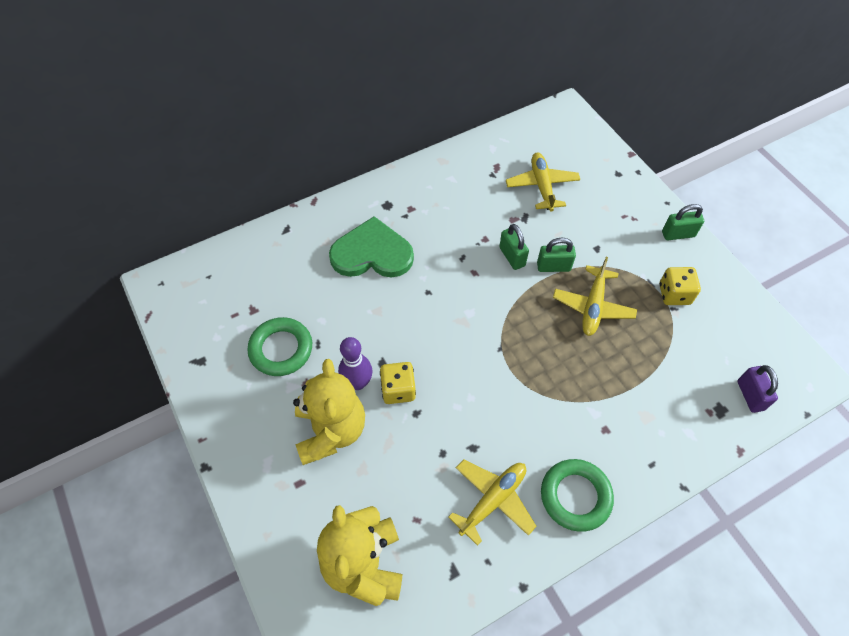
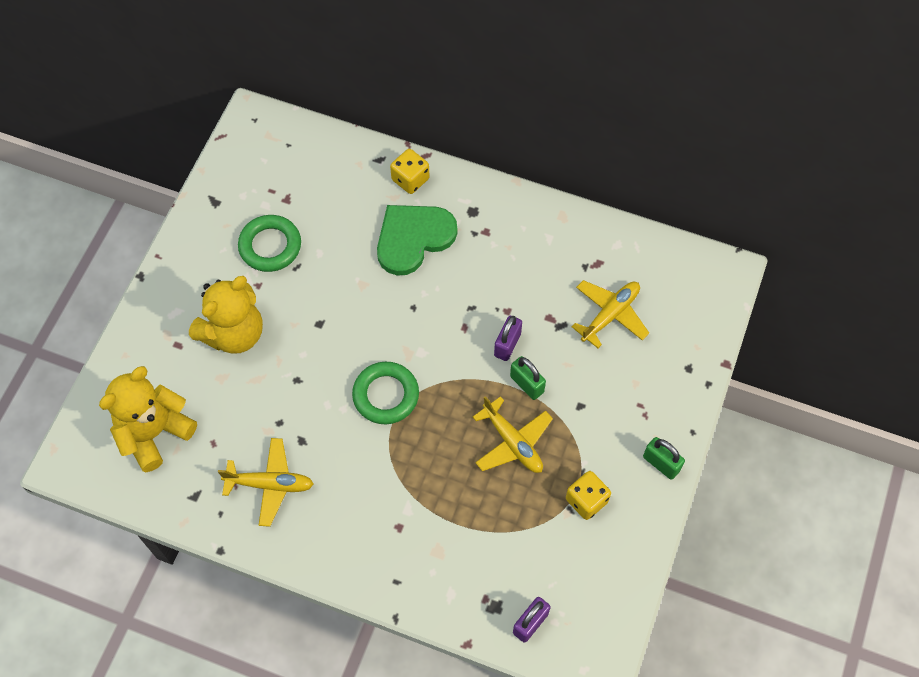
camera: 50 degrees right, 5 degrees up
(357, 383) = (287, 320): purple bowling pin -> none
(372, 253) = (413, 238): green heart -> green heart turned 90 degrees counterclockwise
(398, 389) = (306, 352): yellow dice -> yellow dice (410, 179)
(512, 257) = (507, 344): green padlock -> purple padlock
(575, 496) = (321, 541): green ring -> green ring (386, 395)
(593, 306) = (512, 442): yellow plane -> yellow plane turned 105 degrees counterclockwise

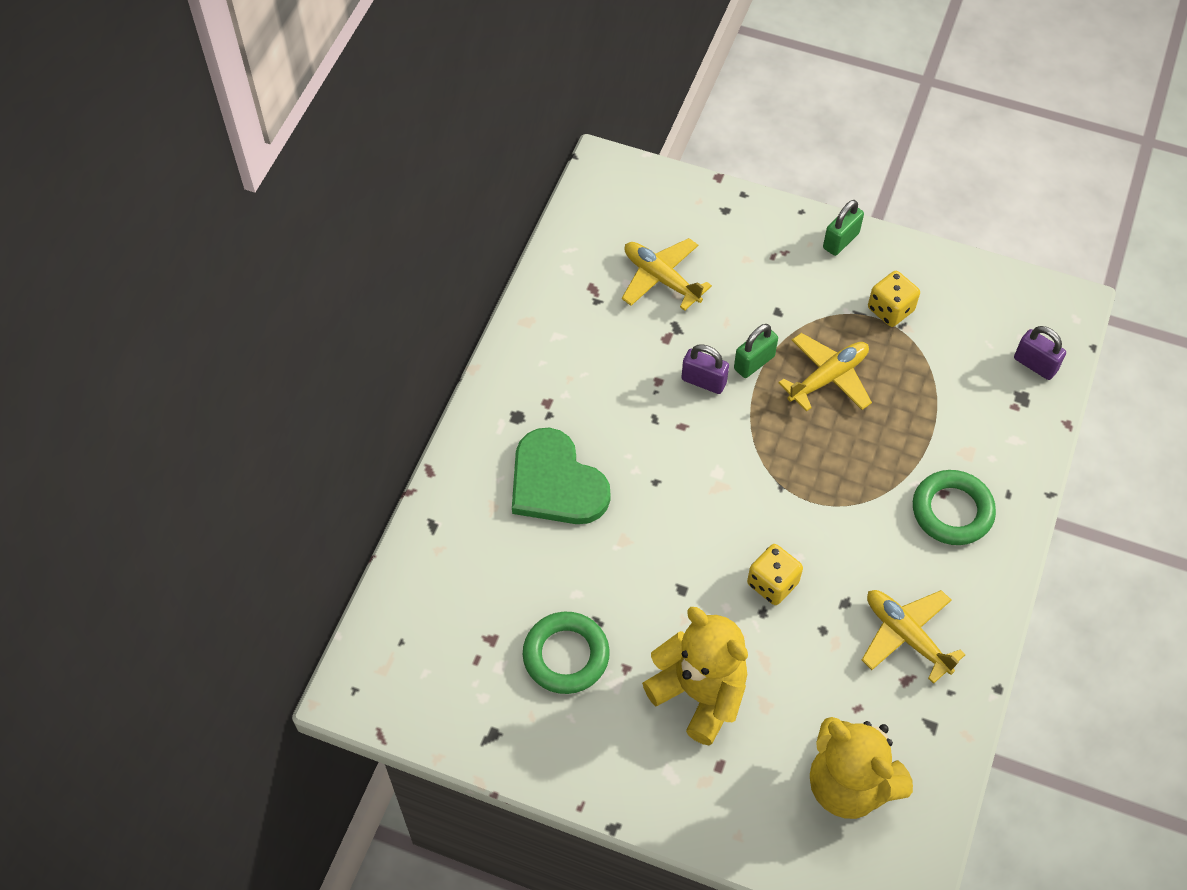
camera: 90 degrees left, 5 degrees down
(270, 484) = (906, 636): yellow plane -> yellow plane turned 45 degrees counterclockwise
(386, 395) = (778, 510): green ring -> green ring (952, 511)
(410, 179) = (466, 487): yellow dice -> yellow dice (772, 583)

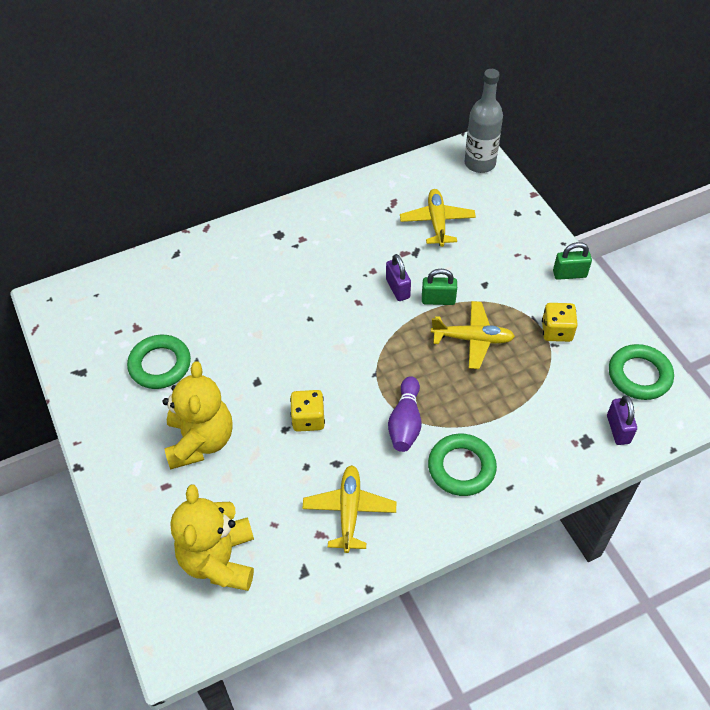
camera: 45 degrees right, 5 degrees down
(556, 483) = (258, 279): green heart -> none
(630, 179) = (480, 163): none -> grey bottle
(860, 510) = (405, 422): none -> purple bowling pin
(1000, 298) = (639, 375): none -> green ring

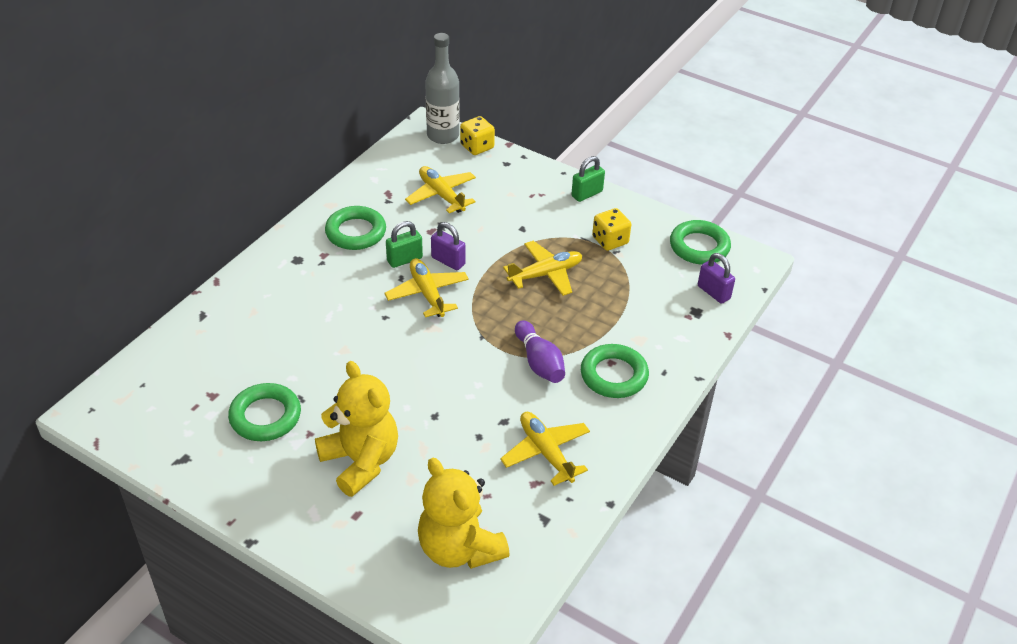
camera: 35 degrees left, 10 degrees down
(308, 419) = (450, 398): yellow dice -> yellow dice (477, 147)
(341, 229) = (356, 232): none -> green ring
(358, 312) = (427, 293): none -> yellow plane
(438, 300) = (491, 256): green padlock -> green padlock (404, 259)

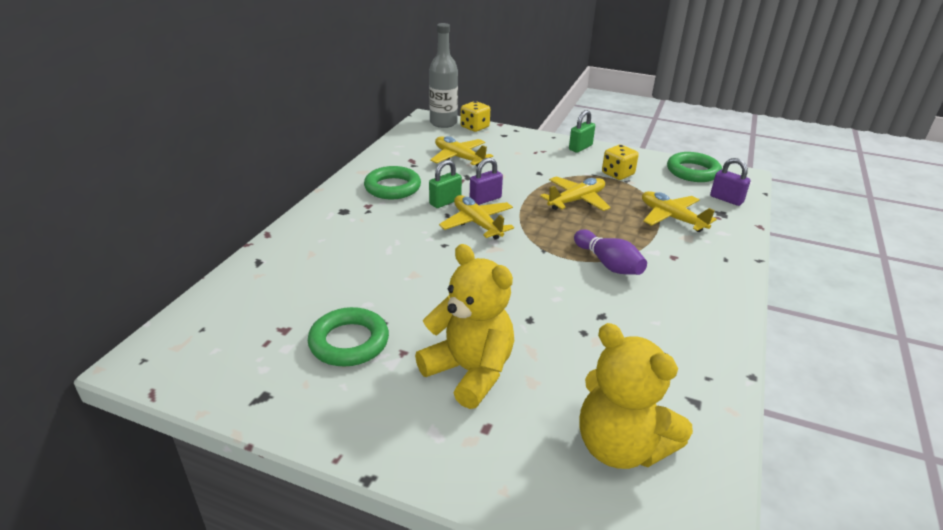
camera: 10 degrees left, 10 degrees down
(448, 261) = (485, 199): purple padlock -> purple padlock turned 60 degrees counterclockwise
(546, 452) = (659, 338): yellow plane -> yellow plane (671, 218)
(614, 375) = (683, 266): green ring -> none

